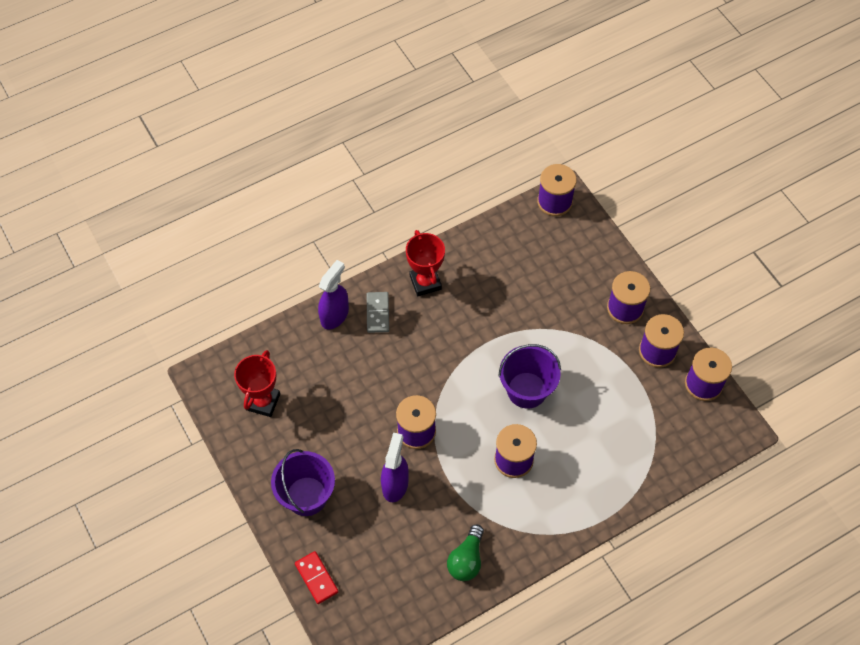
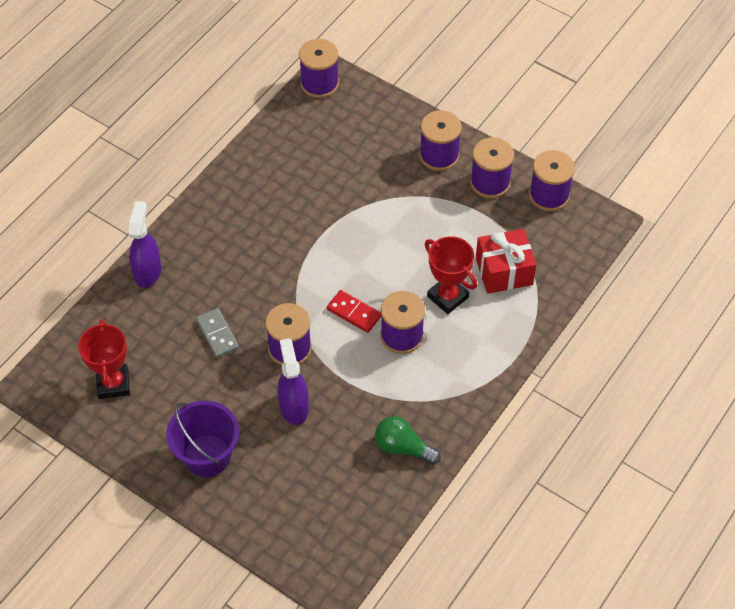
camera: 25 degrees left, 5 degrees down
(316, 578) = (258, 529): red domino -> red domino (354, 312)
(377, 313) = (192, 253): grey domino -> grey domino (217, 334)
(425, 282) = (227, 205): red trophy -> red trophy (447, 297)
(466, 560) = (403, 447): green light bulb -> green light bulb turned 120 degrees clockwise
(527, 390) = (381, 266): purple bucket -> none
(629, 438) = (504, 271): none -> red gift

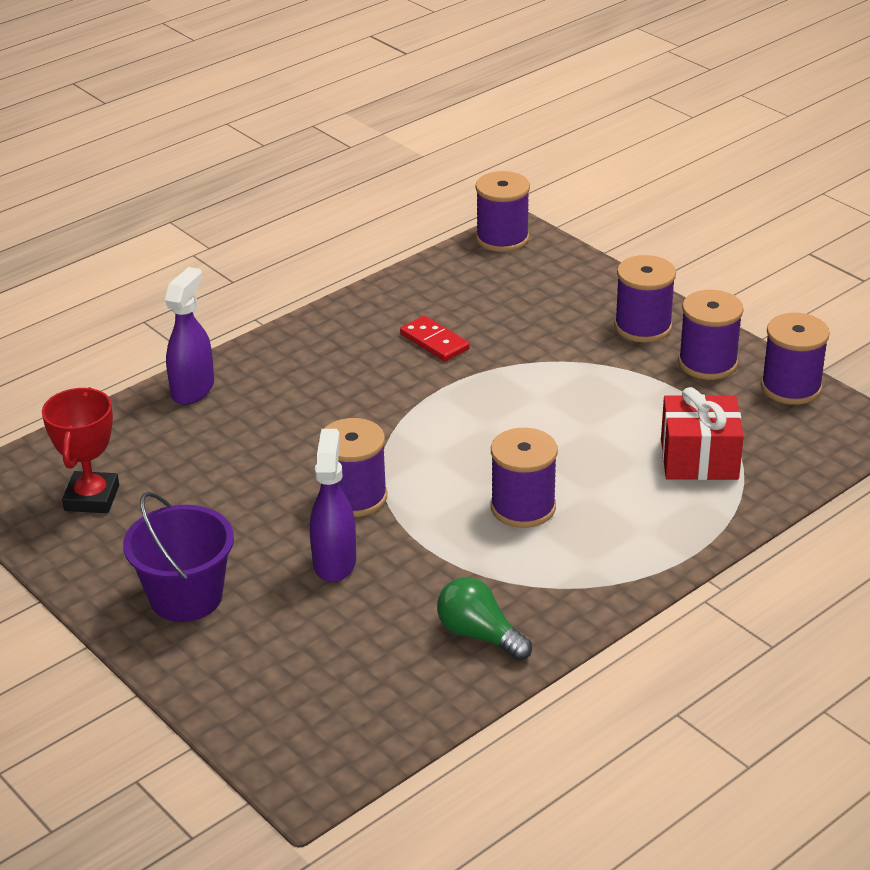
camera: 15 degrees right, 20 degrees down
(217, 334) = (259, 467): grey domino -> none
(354, 312) = (462, 472): red domino -> red domino (434, 341)
(447, 297) = (606, 475): red trophy -> none

